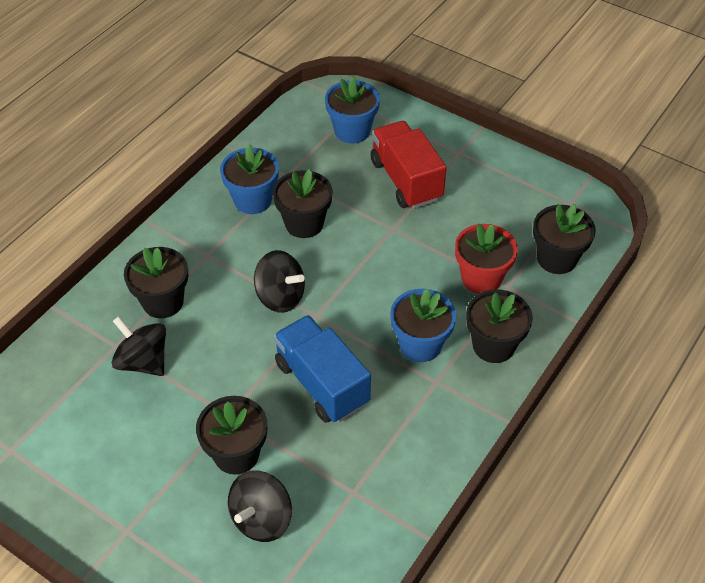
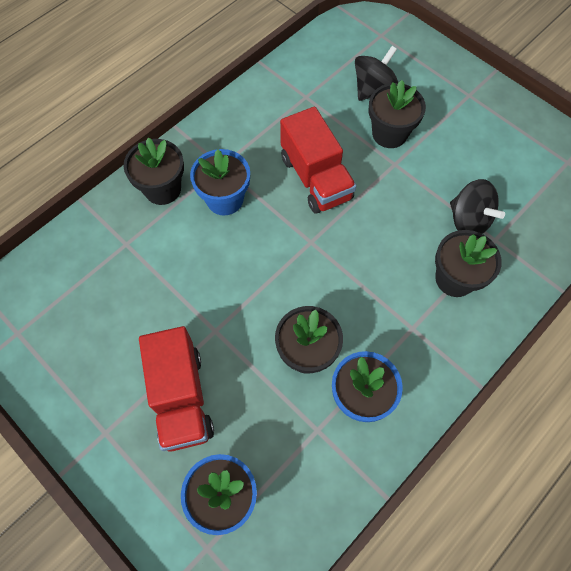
camera: 170 degrees left, 15 degrees up
(280, 297) = (341, 266): black spinning top -> none
(321, 383) = (316, 178): blue truck -> red truck
(481, 278) = (147, 256): red flower pot -> none
(556, 259) = (66, 266): black flower pot -> none

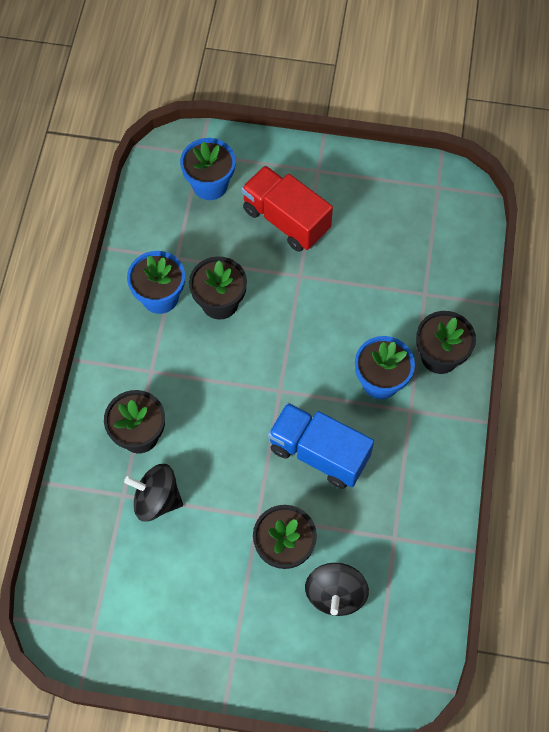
camera: 145 degrees right, 0 degrees up
(316, 178) = (318, 453): red truck -> blue truck

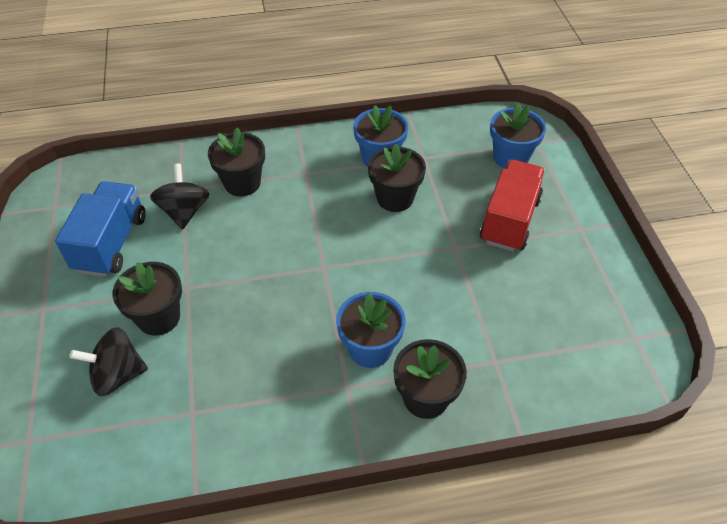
camera: 70 degrees right, 15 degrees down
(318, 453) = (268, 317): blue truck -> blue truck (111, 243)

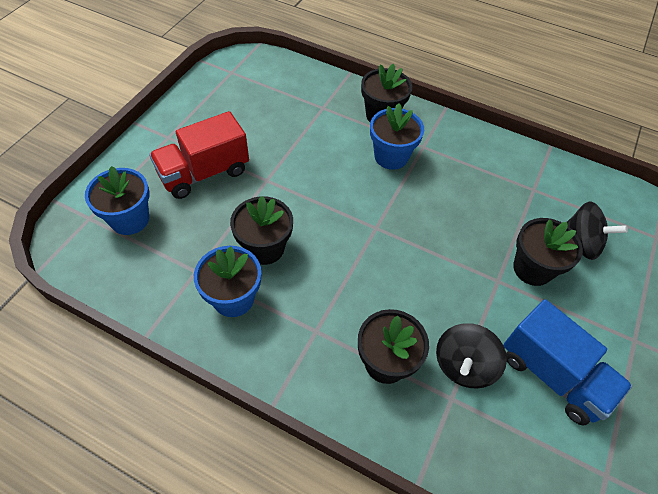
camera: 145 degrees left, 5 degrees up
(111, 243) = (553, 375): blue truck -> blue truck turned 90 degrees counterclockwise

